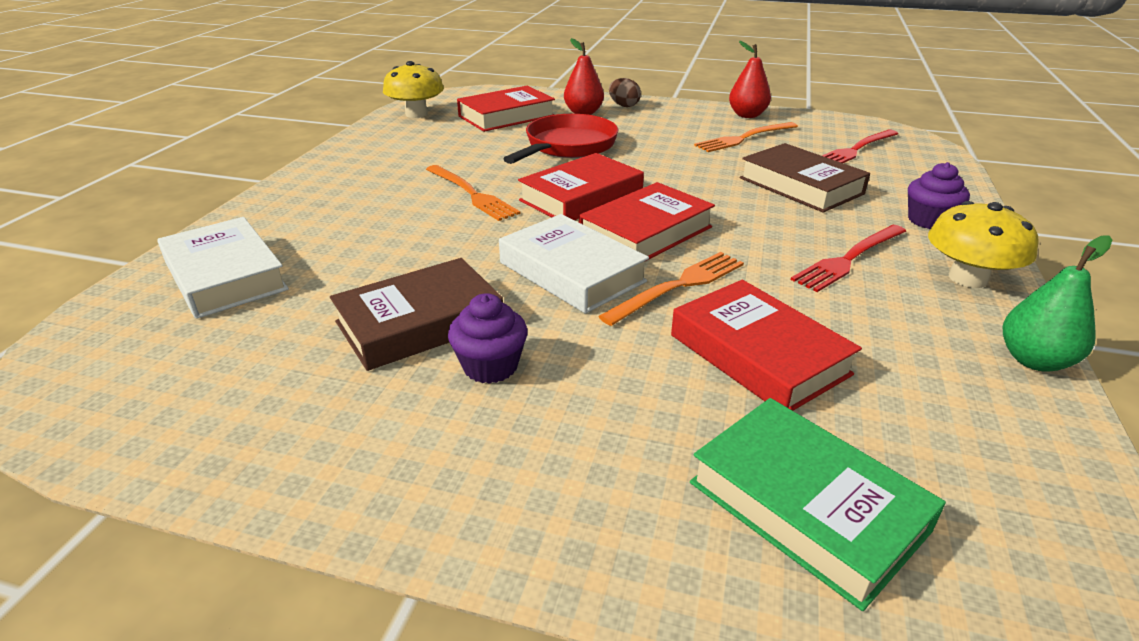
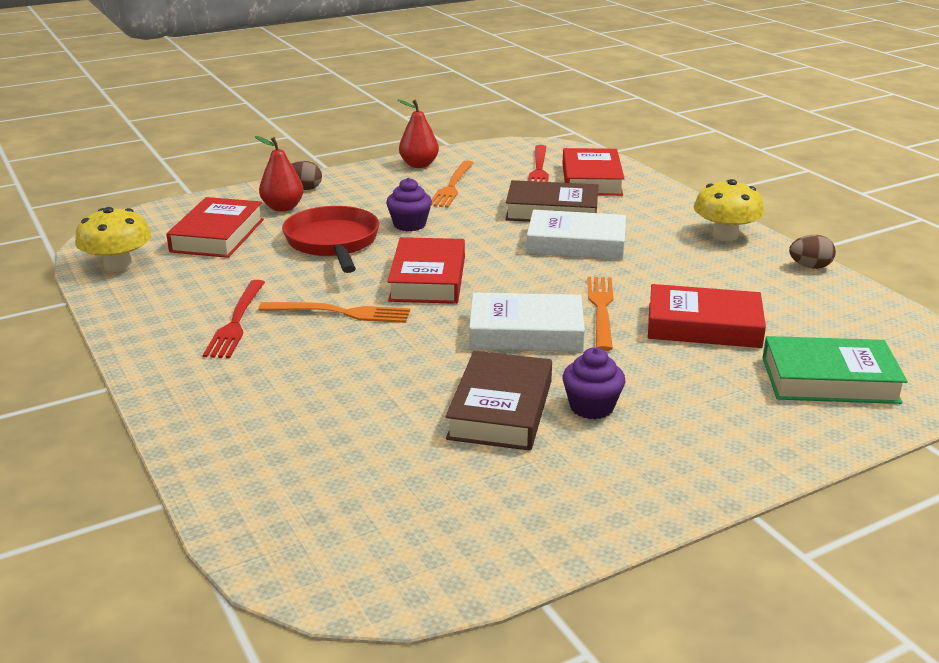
camera: 45 degrees left, 5 degrees down
(225, 276) = (286, 462): white book -> white book (576, 243)
(646, 232) = (520, 285): red book -> red book (592, 179)
(849, 259) = (656, 249): red fork -> red fork (236, 321)
(929, 221) = (656, 206): purple cupcake -> purple cupcake (409, 225)
(1034, 360) = (810, 267): green pear -> brown egg

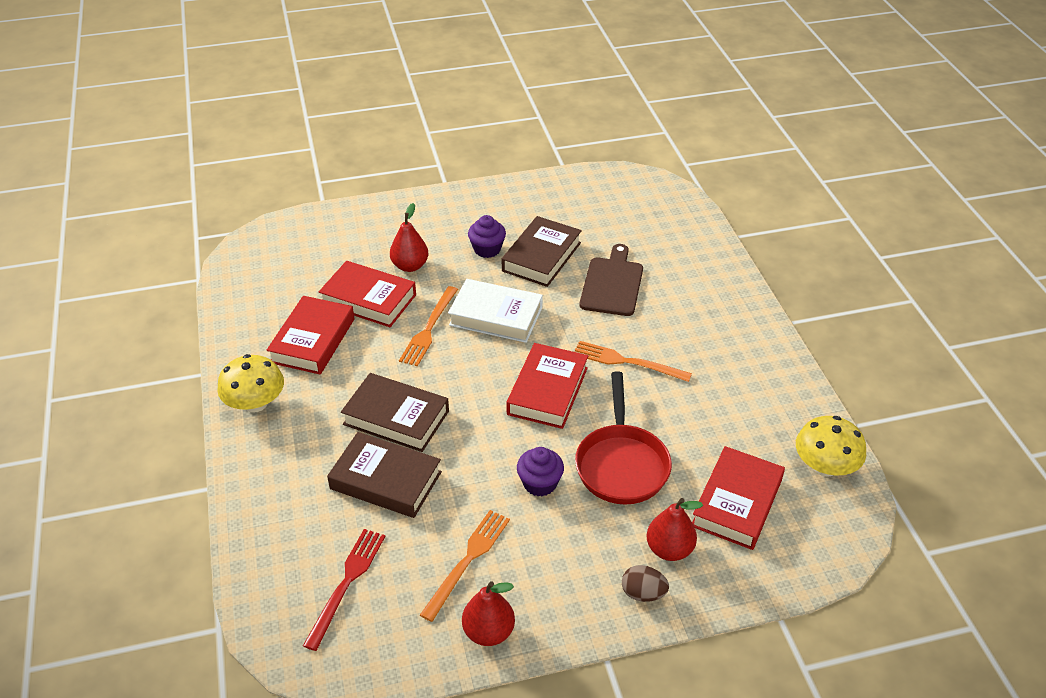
camera: 165 degrees left, 15 degrees up
(236, 321) = (708, 367): red fork -> none
(377, 390) = (612, 284): none -> brown cutting board
(576, 243) = (396, 418): white book -> brown book
(592, 179) = (302, 542): red book -> red book (312, 340)
(687, 369) = (410, 266): none -> red pear
(810, 267) = (229, 346): brown egg -> none
(829, 380) = (332, 243): green book -> none

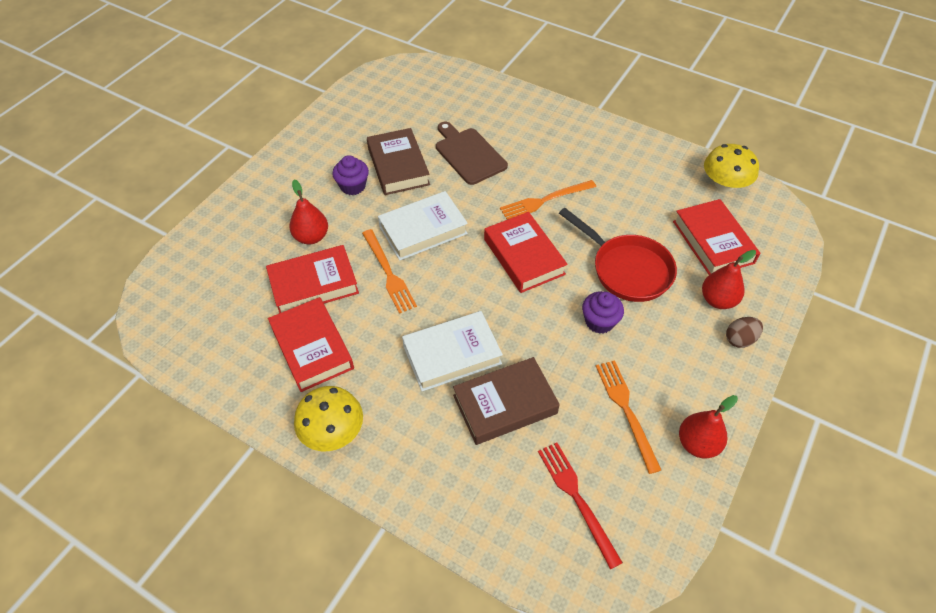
camera: 45 degrees left, 10 degrees up
(396, 418) = (452, 355): brown book -> white book

